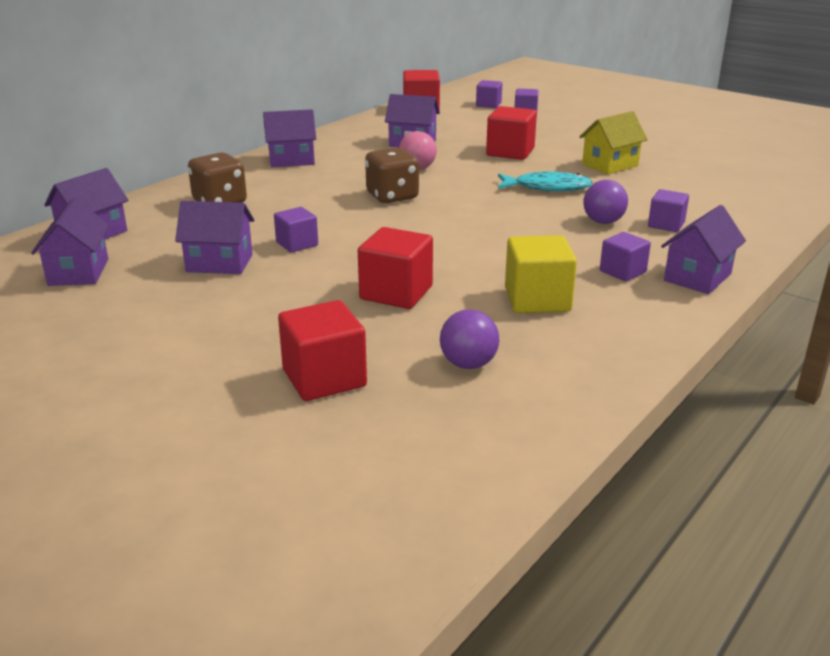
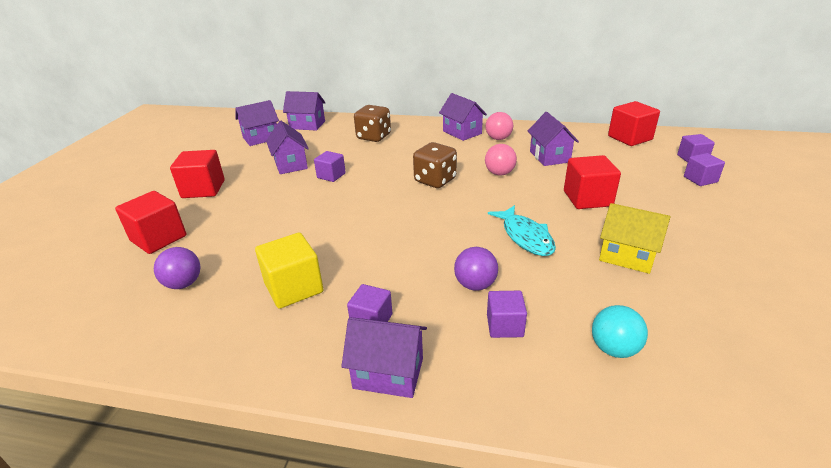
camera: 65 degrees right, 5 degrees up
(337, 150) = (498, 138): none -> pink ball
(396, 293) = (278, 228): red cube -> red cube (203, 189)
(714, 199) = (614, 349): none -> turquoise ball

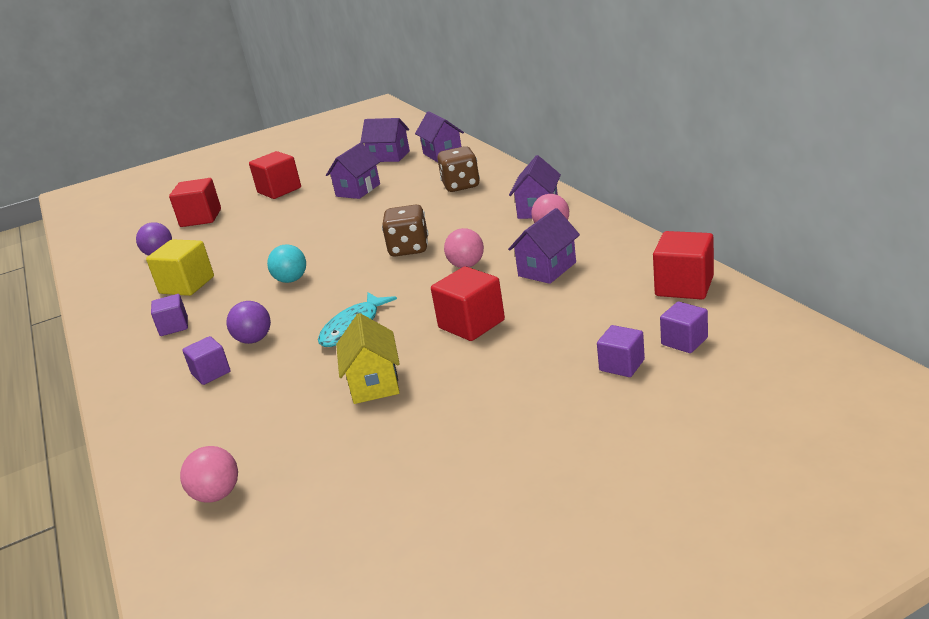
camera: 55 degrees right, 5 degrees down
(331, 175) = (359, 212): purple cube -> none
(388, 373) = (125, 358): purple house -> none
(614, 349) = (220, 426): turquoise ball -> turquoise ball (291, 280)
(739, 386) = (217, 494): none -> pink ball

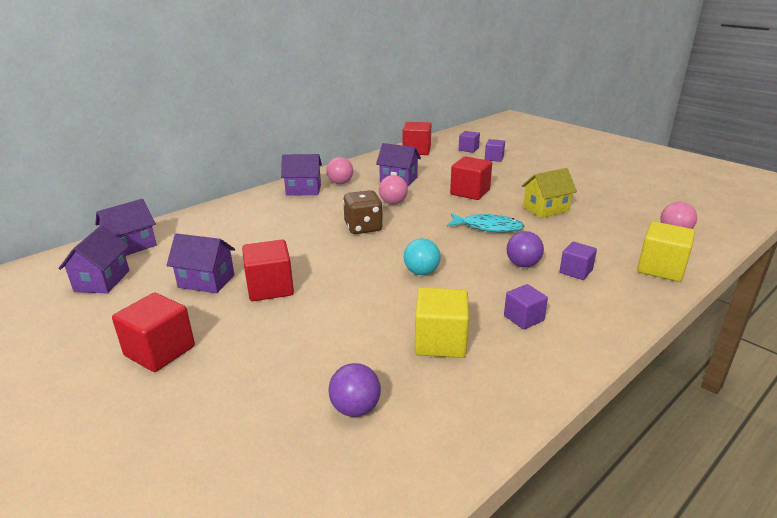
camera: 110 degrees left, 0 degrees up
(157, 441) = (660, 268): none -> yellow cube
(201, 218) = (230, 410): red cube -> red cube (270, 288)
(461, 186) = (234, 224): brown dice -> none

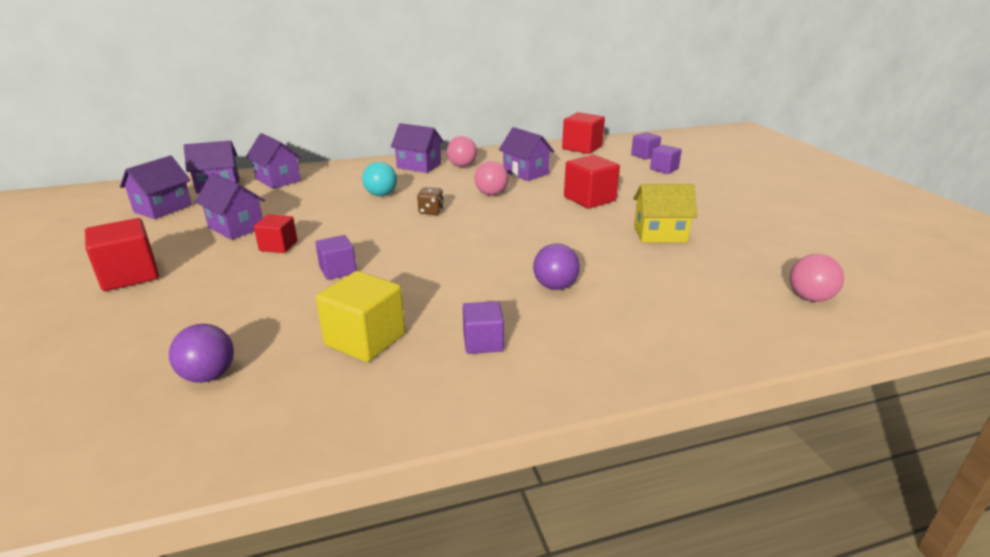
camera: 25 degrees right, 0 degrees up
(187, 228) = (278, 180): none -> purple house
(270, 288) = (278, 246): red cube -> red cube, size x0.63
(363, 228) = (431, 211): brown dice -> brown dice, size x0.58
(421, 272) = (434, 267): turquoise ball -> turquoise ball (381, 195)
(488, 227) = (564, 239): turquoise fish -> none
(575, 271) = (611, 309): purple cube -> purple cube (338, 270)
(660, 268) = (733, 335): yellow cube -> none

